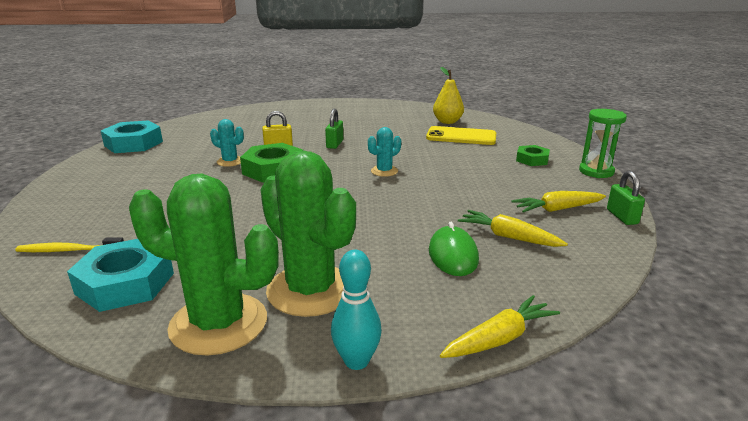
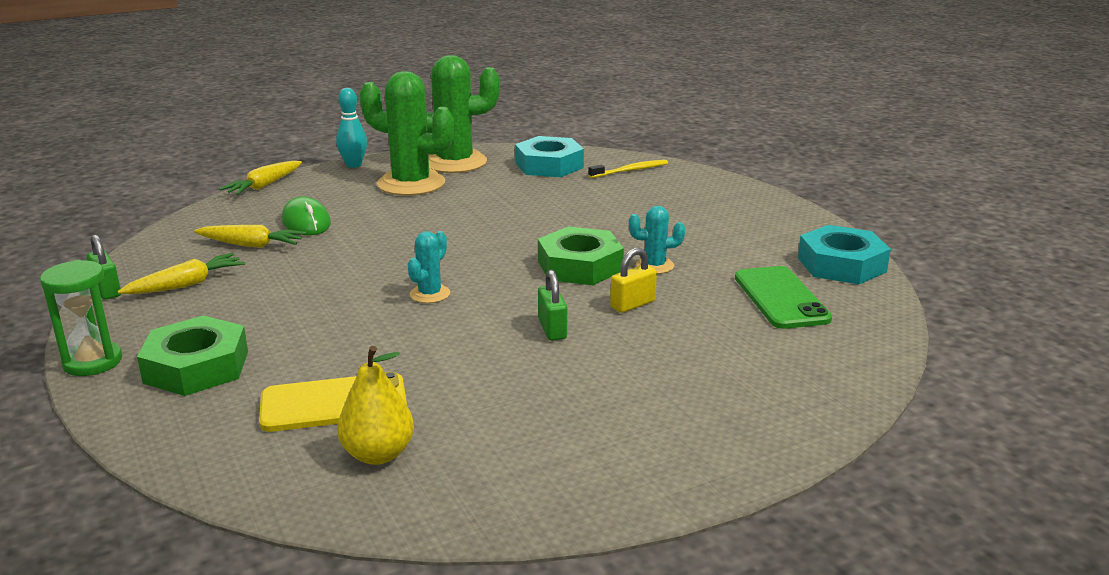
camera: 155 degrees right, 0 degrees up
(202, 136) = (780, 298): none -> green phone
(532, 160) = (196, 367): green nut -> green nut, size x1.73

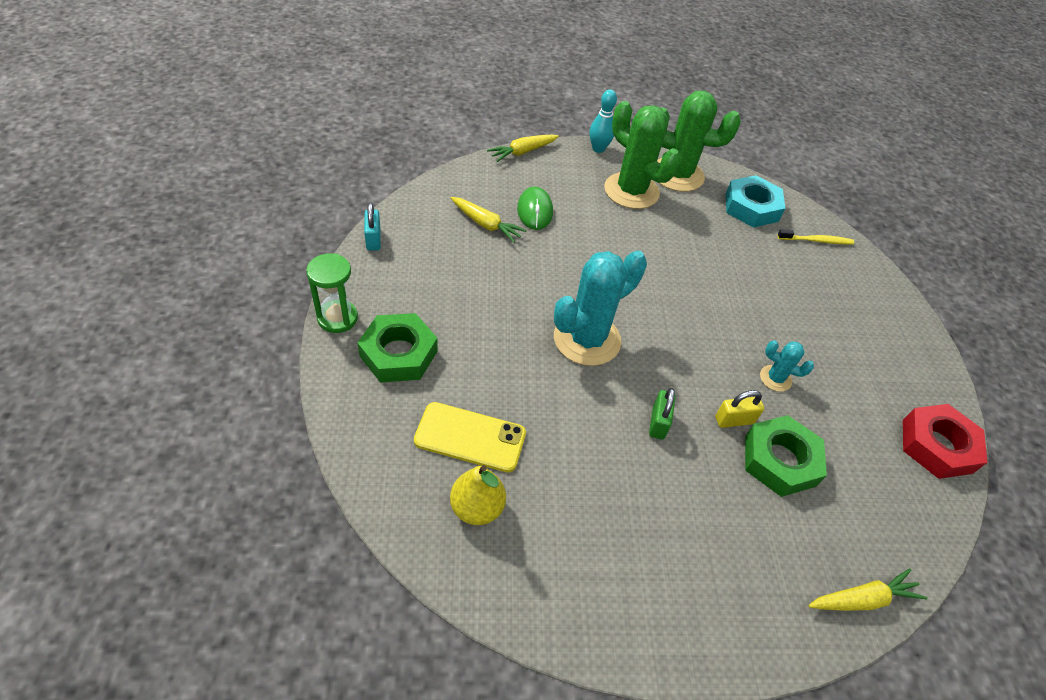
camera: 20 degrees right, 25 degrees up
(107, 290) = (373, 239): green padlock -> turquoise padlock
(186, 284) = (426, 255): yellow carrot -> yellow carrot (862, 599)
(430, 294) = (587, 339): turquoise cactus -> turquoise cactus, size x2.13
(580, 266) = (715, 353): green nut -> green nut (780, 460)
(780, 298) = (860, 466): green phone -> none
(841, 265) = (937, 446): turquoise nut -> red nut

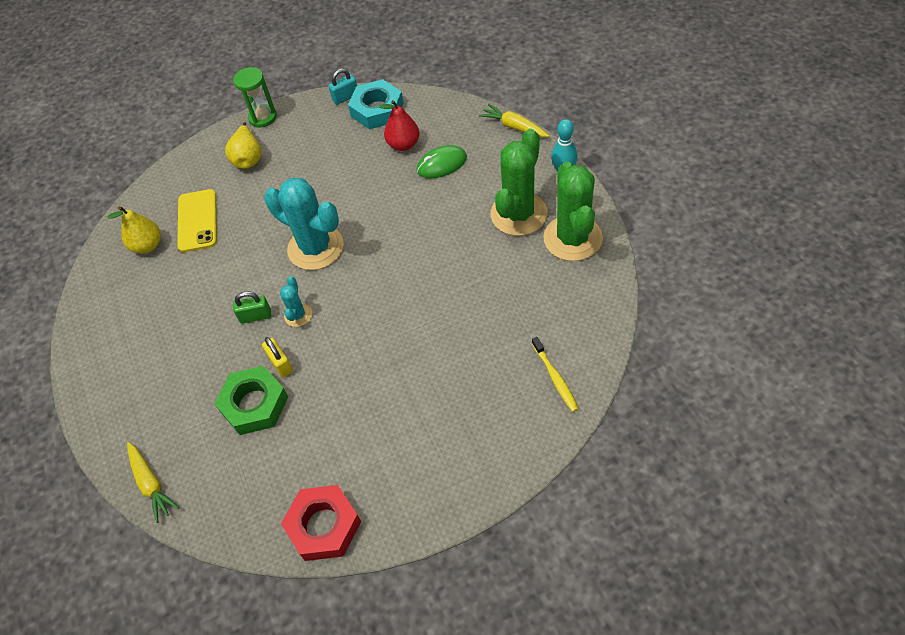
camera: 80 degrees right, 5 degrees up
(398, 354) = (248, 158): green nut -> yellow pear
(486, 224) = (403, 144): yellow carrot -> red pear
(751, 207) = (568, 310): turquoise nut -> turquoise nut (377, 110)
(775, 378) = (340, 382): turquoise cactus -> turquoise cactus (298, 315)

